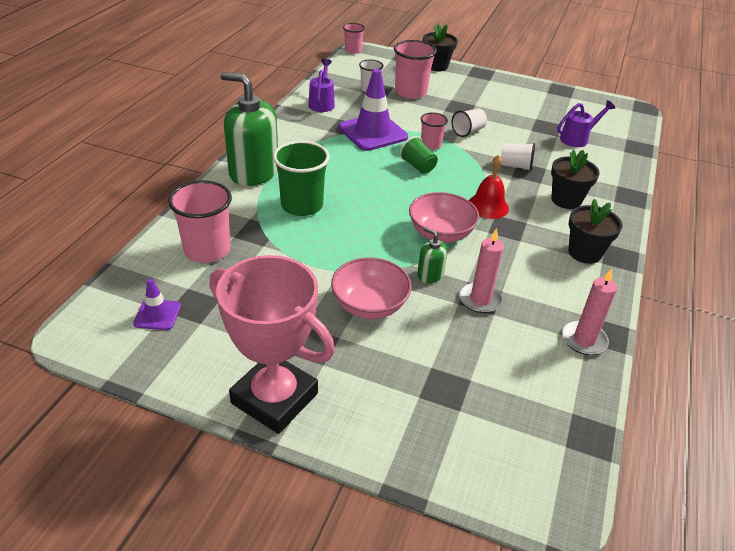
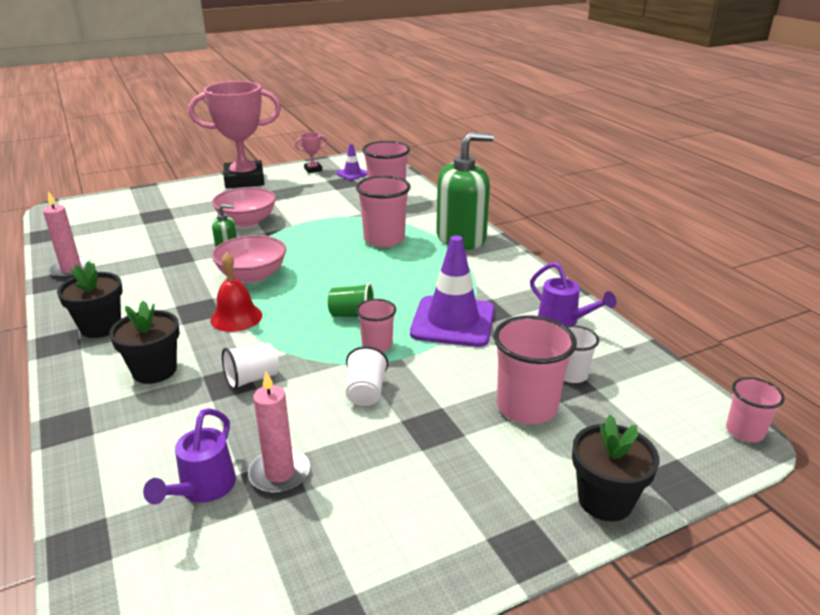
camera: 135 degrees right, 10 degrees down
(174, 359) = (313, 169): none -> pink trophy
(302, 205) = (384, 239): green cup -> pink cup
(480, 300) = (173, 255): pink candle -> pink candle (280, 473)

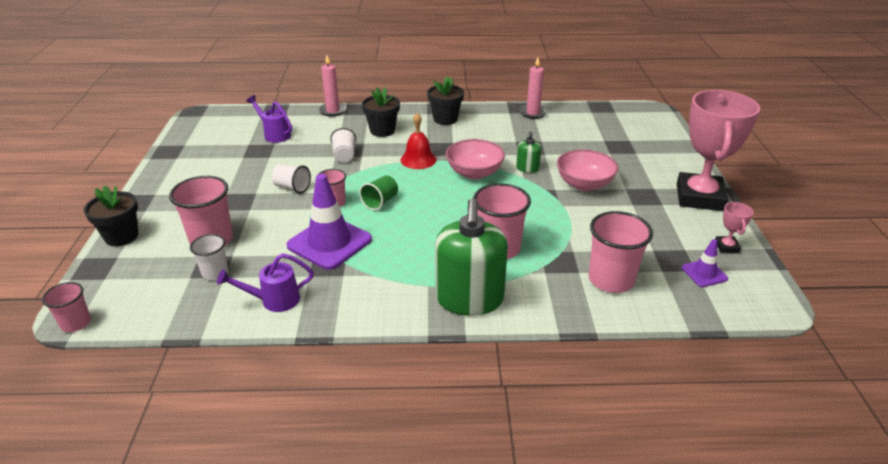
camera: 115 degrees right, 5 degrees up
(280, 473) = (261, 152): pink candle -> pink candle (333, 110)

